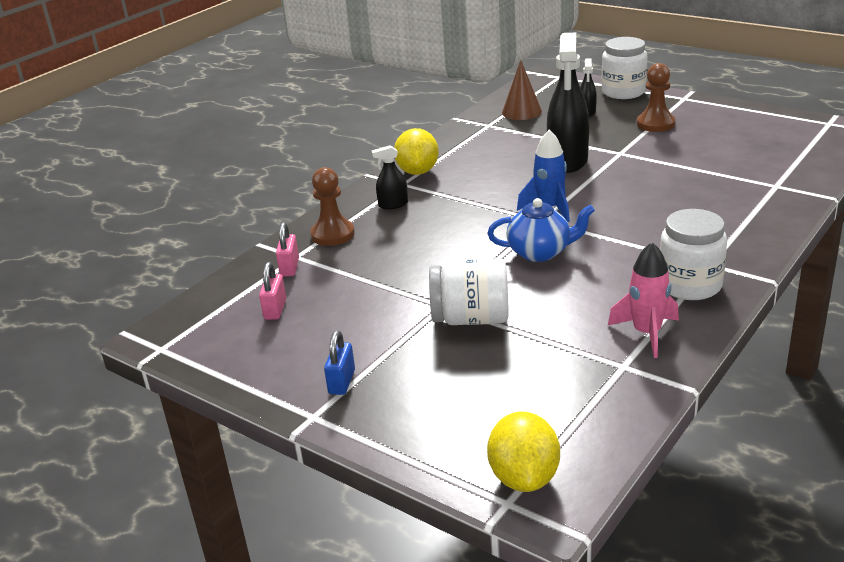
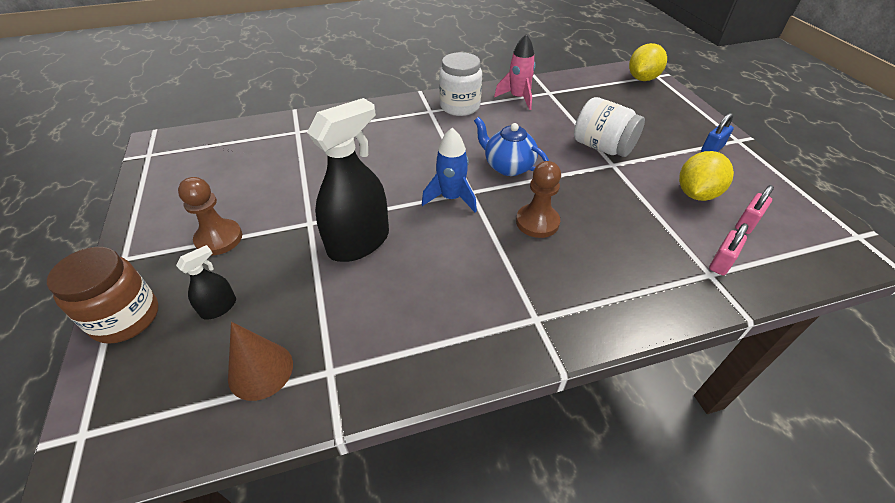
camera: 145 degrees left, 15 degrees up
(332, 234) = (659, 282): brown pawn -> brown pawn (537, 222)
(393, 204) = (572, 288): black spray bottle -> none
(418, 171) = (502, 329): yellow lemon -> yellow lemon (696, 194)
(623, 92) = (126, 318): white jar -> brown jar

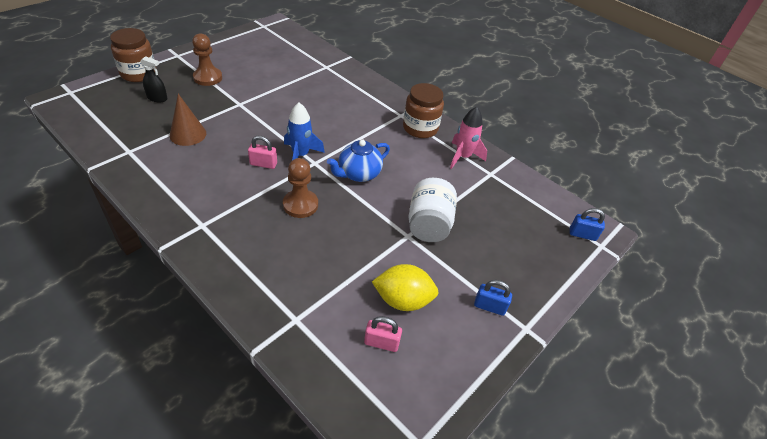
camera: 55 degrees right, 0 degrees up
(260, 370) = (121, 128): brown cone -> brown cone (188, 134)
(359, 242) = (232, 128): black spray bottle -> none
(460, 106) = (420, 128): white jar -> brown jar
(508, 166) = (358, 174): blue teapot -> blue teapot turned 135 degrees counterclockwise
(642, 79) = (582, 234): yellow lemon -> blue padlock
(721, 262) = (314, 326): pink padlock -> pink padlock (263, 164)

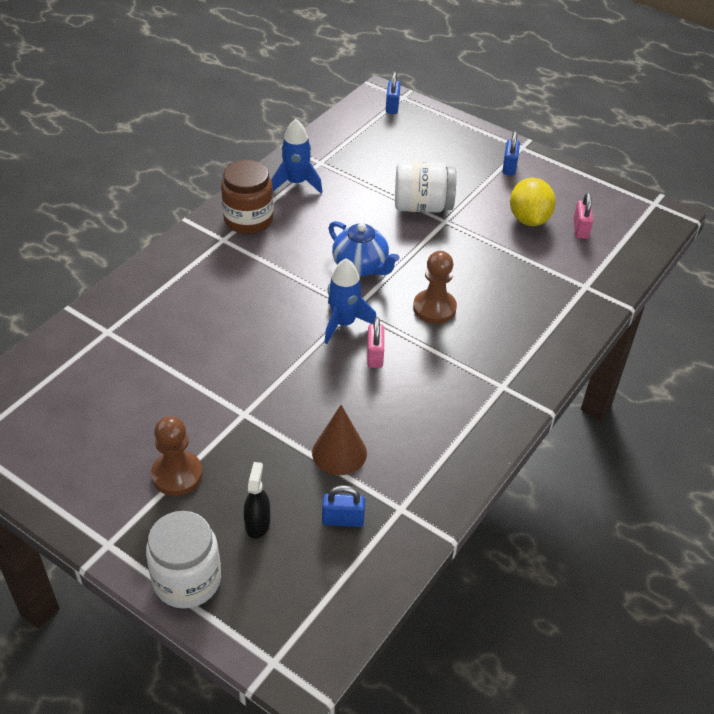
camera: 95 degrees left, 0 degrees up
(137, 127) = (343, 519): none -> blue padlock
(138, 74) = (187, 580): brown jar -> white jar
(463, 157) = (296, 183): pink rocket -> blue rocket

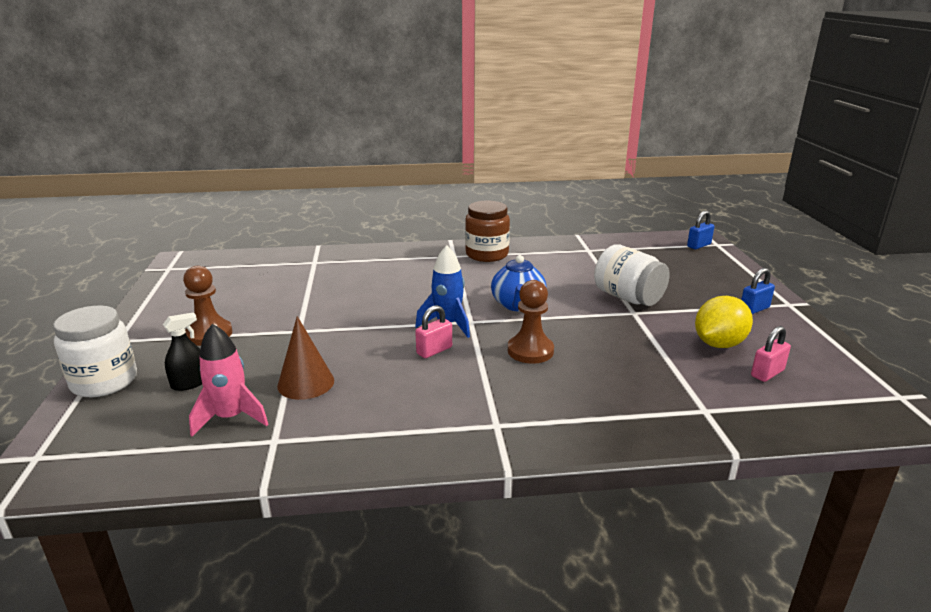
camera: 50 degrees right, 20 degrees down
(296, 183) = (552, 252): blue rocket -> none
(343, 519) = (231, 418): blue padlock -> pink rocket

